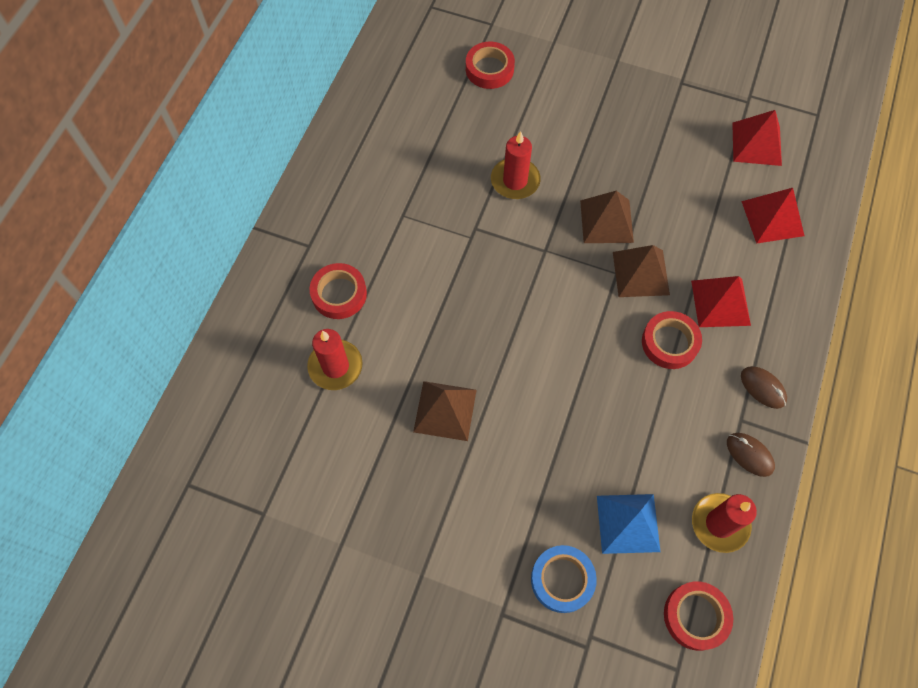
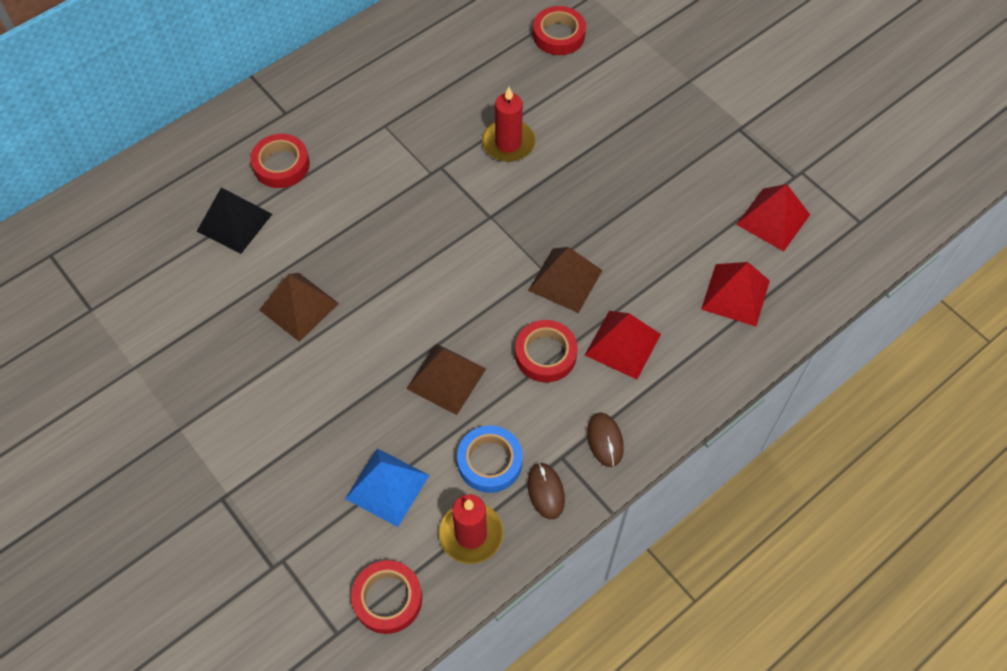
camera: 30 degrees right, 5 degrees down
(335, 366) = (234, 222): red candle -> black pyramid
(562, 580) = (293, 500): blue tape -> blue tape (490, 462)
(606, 221) = (568, 219): brown pyramid -> brown pyramid (446, 378)

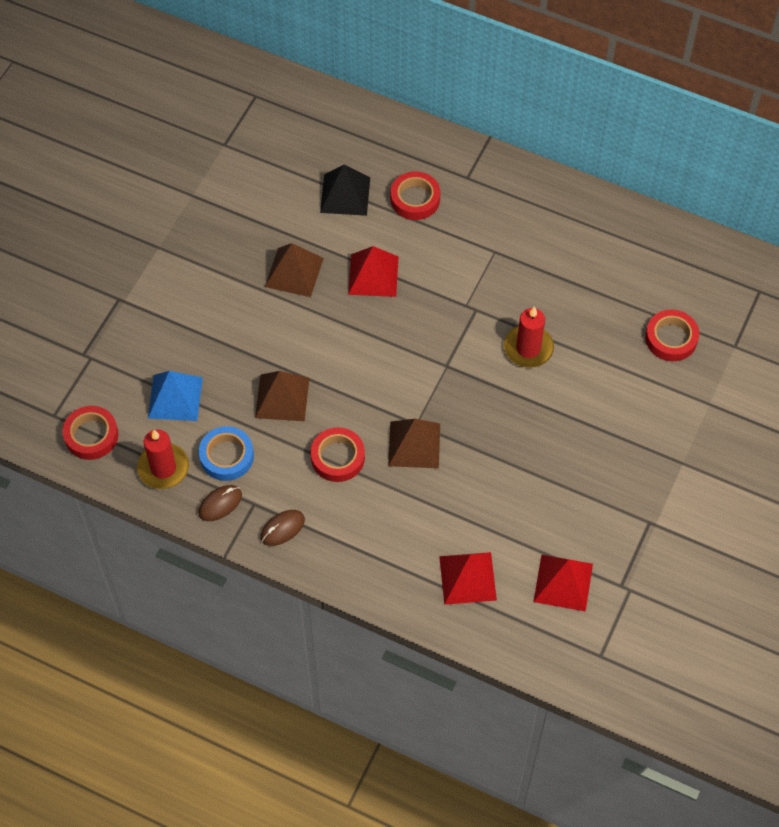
camera: 65 degrees right, 0 degrees up
(623, 344) = (375, 509): red pyramid -> red pyramid (373, 275)

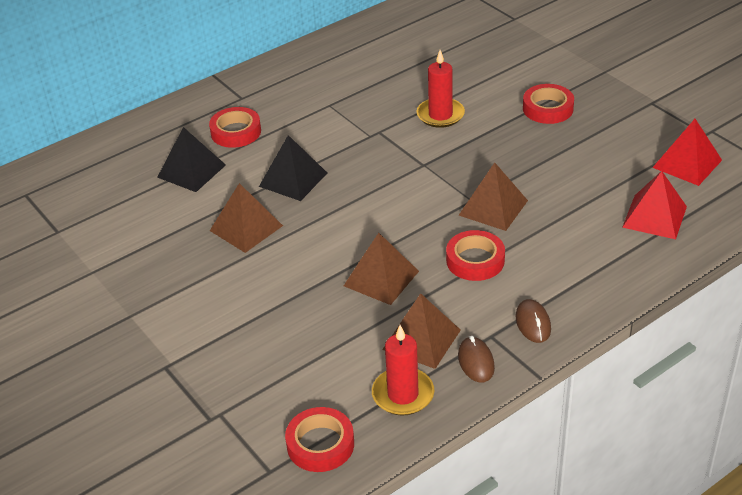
camera: 60 degrees left, 20 degrees down
(175, 397) = (323, 358): blue pyramid -> none
(226, 456) = (421, 339): blue tape -> brown pyramid
(373, 275) = (293, 179): red pyramid -> black pyramid
(671, 338) = (485, 44): red tape -> red tape (548, 108)

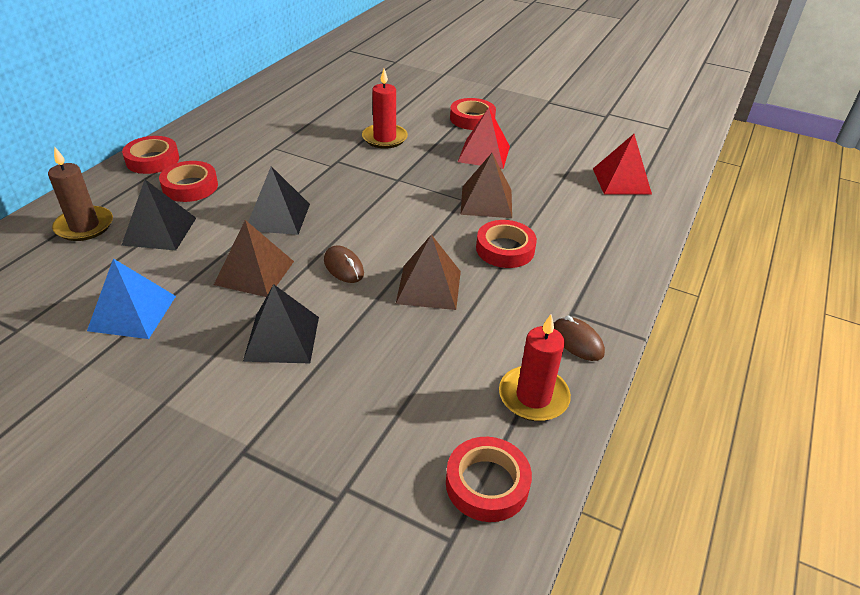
camera: 30 degrees left, 0 degrees up
(137, 153) = (84, 226): none -> brown candle
(140, 239) = (132, 313): none -> blue pyramid
(218, 97) = (152, 160): none -> red tape
(237, 290) = (282, 338): none -> black pyramid
(421, 339) = (510, 335): brown pyramid -> none
(533, 323) = (599, 291): brown mouse -> brown mouse (343, 267)
(687, 163) = (611, 138): red pyramid -> red pyramid (484, 154)

